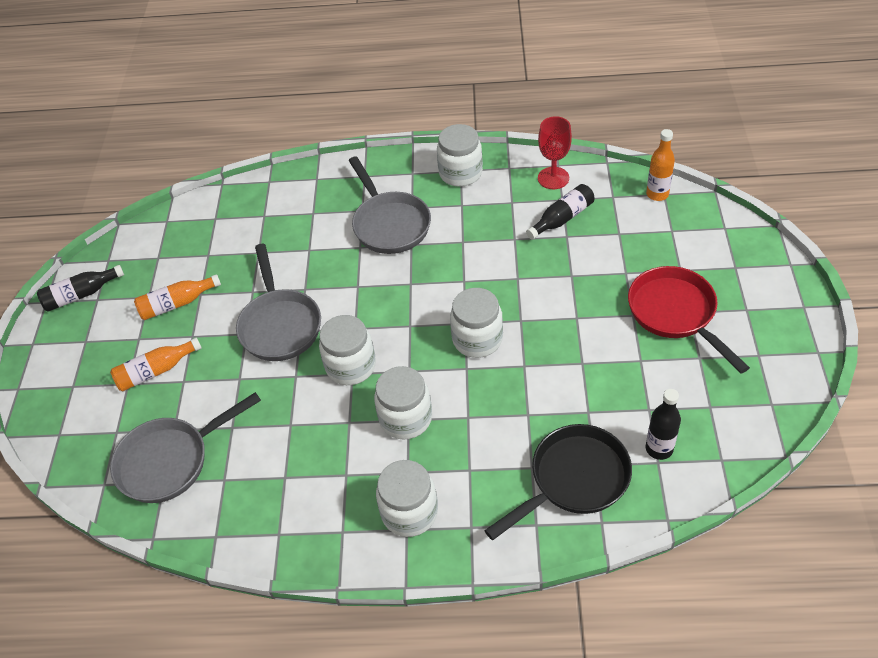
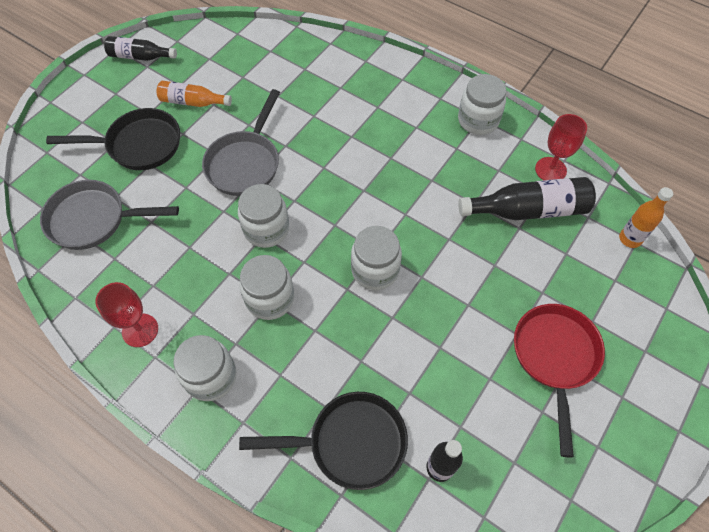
camera: 30 degrees right, 10 degrees up
(155, 371) = (139, 145): orange bottle -> black pan
(307, 520) = (140, 330): none -> red goblet
(389, 224) = (388, 130): grey pan -> none
(562, 218) = (528, 210): black bottle -> black bottle, size x1.60

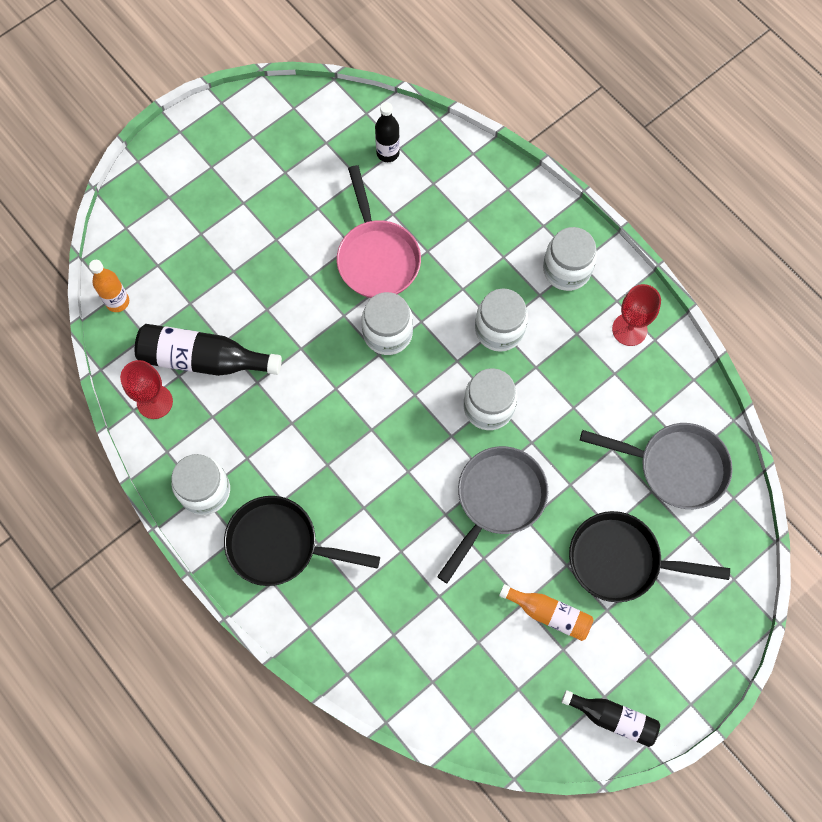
camera: 165 degrees left, 10 degrees up
(350, 442) = (456, 188): black pan -> black pan (280, 545)
(410, 341) = (377, 257): none -> pink pan
(555, 358) = (252, 210): red pan -> none

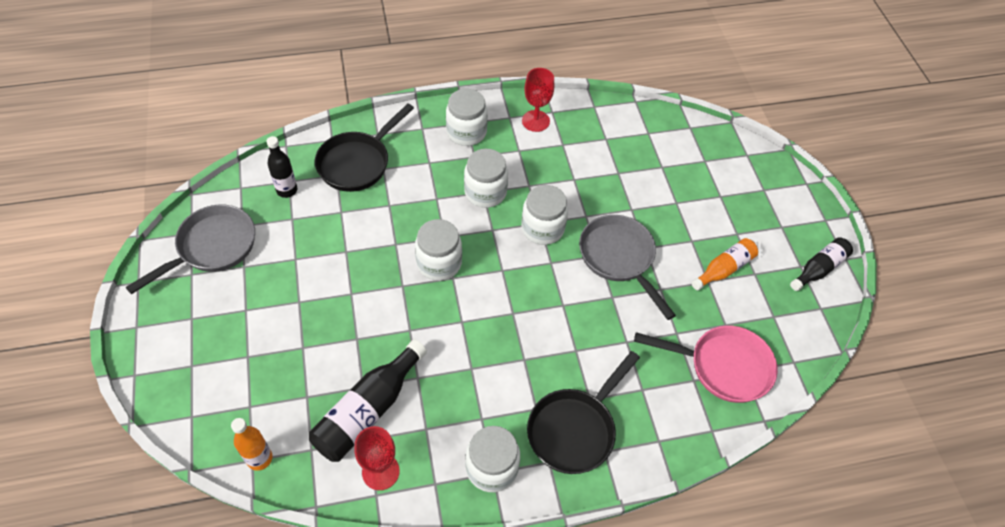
camera: 65 degrees left, 15 degrees down
(377, 257) = (369, 239): pink pan -> pink pan (723, 366)
(621, 560) = (704, 208): black pan -> black pan (357, 163)
(675, 467) = (651, 146): grey pan -> grey pan (212, 247)

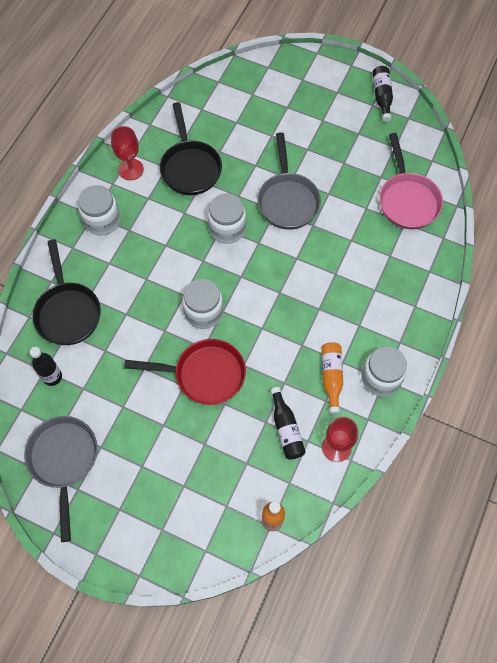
camera: 50 degrees left, 10 degrees up
(368, 410) = (286, 429): black bottle -> black bottle, size x0.62
(374, 303) = (204, 374): none -> red pan
(485, 192) = (167, 244): white jar -> none
(575, 429) = (389, 312): black pan -> black pan (190, 167)
(619, 258) = (287, 200): grey pan -> grey pan turned 105 degrees counterclockwise
(723, 366) = (407, 200): pink pan -> pink pan turned 120 degrees clockwise
(724, 269) = (342, 147): orange bottle -> orange bottle (331, 377)

